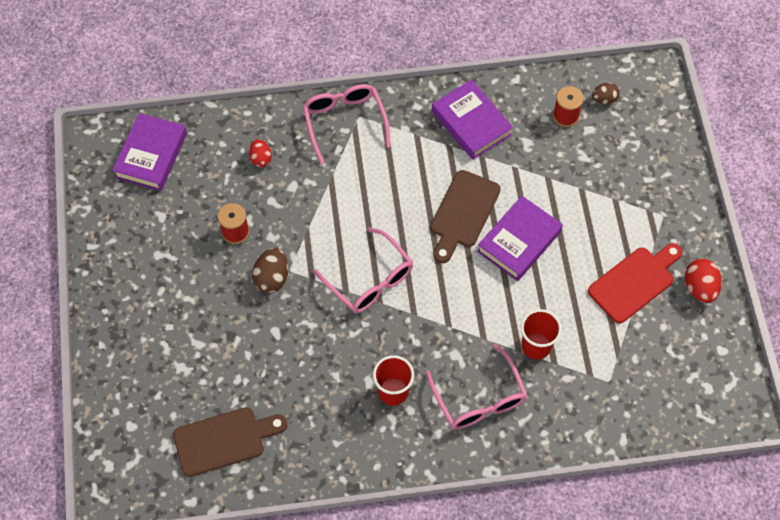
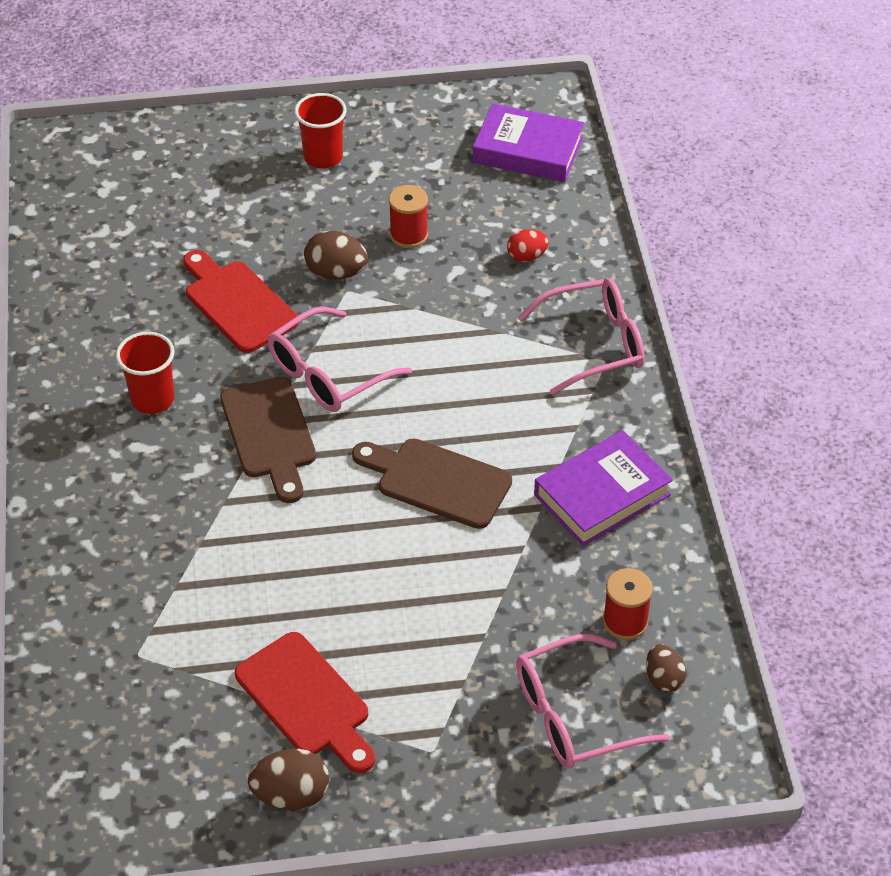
camera: 90 degrees right, 15 degrees down
(224, 440) = (106, 236): brown cutting board -> brown cutting board (270, 434)
(300, 342) = (237, 303): none -> red cutting board
(479, 398) = (129, 494): pink glasses -> pink glasses (573, 716)
(519, 241) = (386, 550): purple book -> none
(536, 346) = (206, 564): red cup -> red cup (323, 157)
(699, 288) = (291, 795): red egg -> brown egg

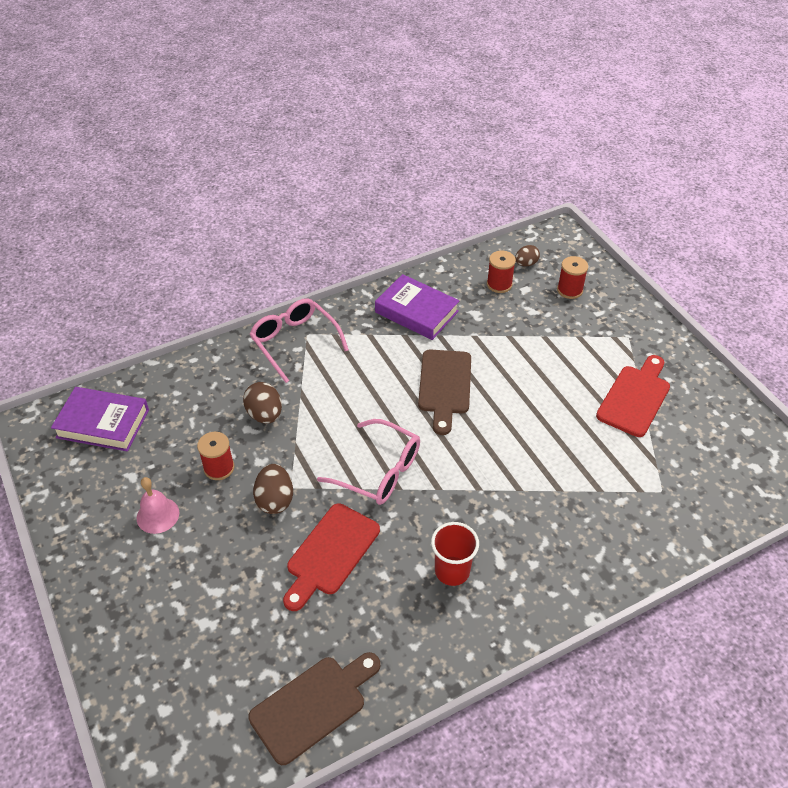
camera: 110 degrees left, 0 degrees up
(270, 434) = (449, 486): brown cutting board -> brown cutting board (313, 705)
(291, 795) = (695, 385): brown egg -> brown egg (265, 414)
(323, 157) = (138, 555): red cup -> none
(367, 177) = (158, 515): none -> pink bell
(527, 151) = (103, 423): purple book -> purple book turned 75 degrees counterclockwise
(527, 256) = (222, 395): red egg -> none
(573, 716) = (569, 290): pink glasses -> red spool

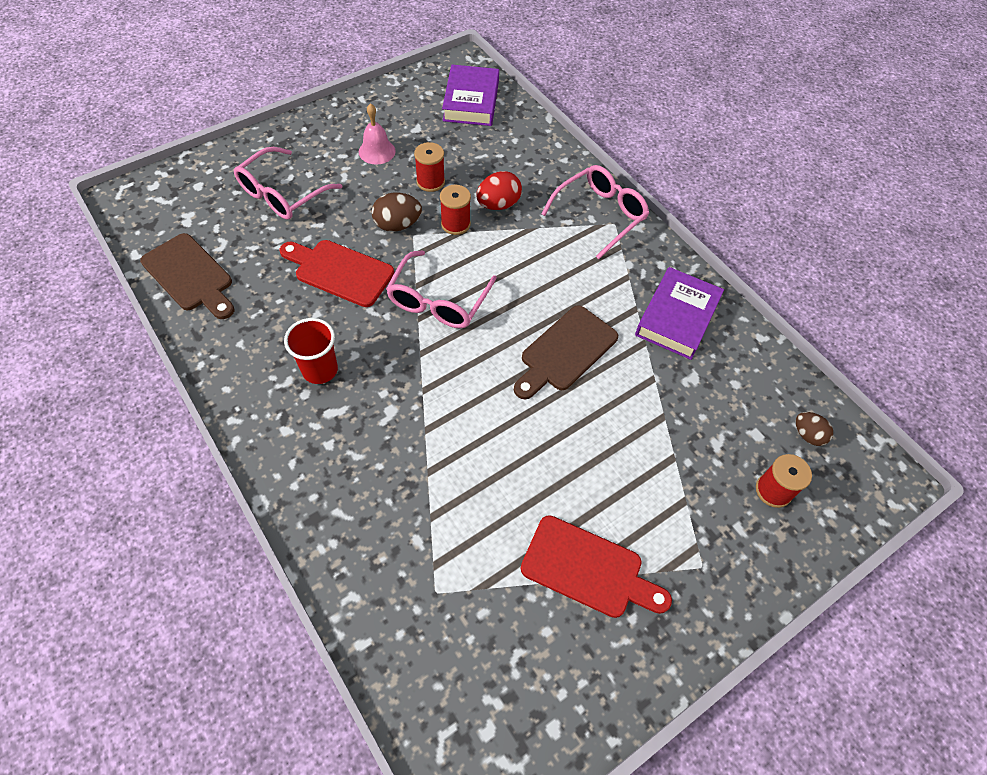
camera: 80 degrees right, 10 degrees up
(203, 611) = (282, 194): none -> pink glasses
(265, 414) = (498, 204): brown egg -> red egg
(444, 386) = (565, 351): brown cutting board -> brown cutting board turned 45 degrees counterclockwise
(499, 284) = (755, 403): red spool -> red spool (455, 224)

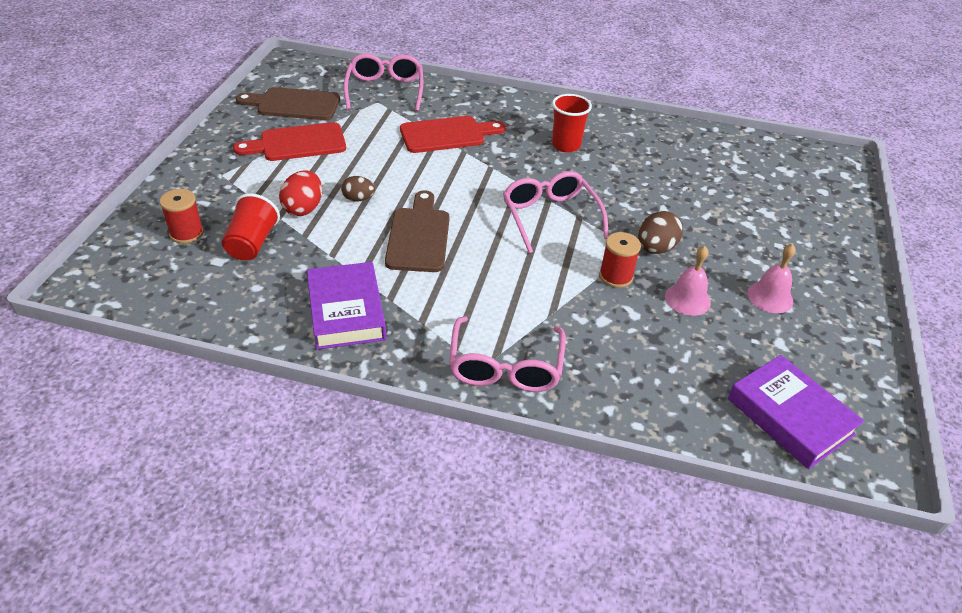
camera: 140 degrees right, 15 degrees down
(190, 275) = (719, 145): brown cutting board -> brown cutting board (294, 104)
(282, 194) = (766, 219): pink glasses -> pink glasses (385, 90)
(340, 271) = (641, 196): red cutting board -> red cutting board (447, 135)
(430, 182) = (687, 299): red spool -> pink bell
(498, 204) = (606, 316): red egg -> red egg (303, 208)
(716, 436) = (252, 243): none -> red cup
(807, 435) = (170, 282): brown egg -> brown egg (358, 199)

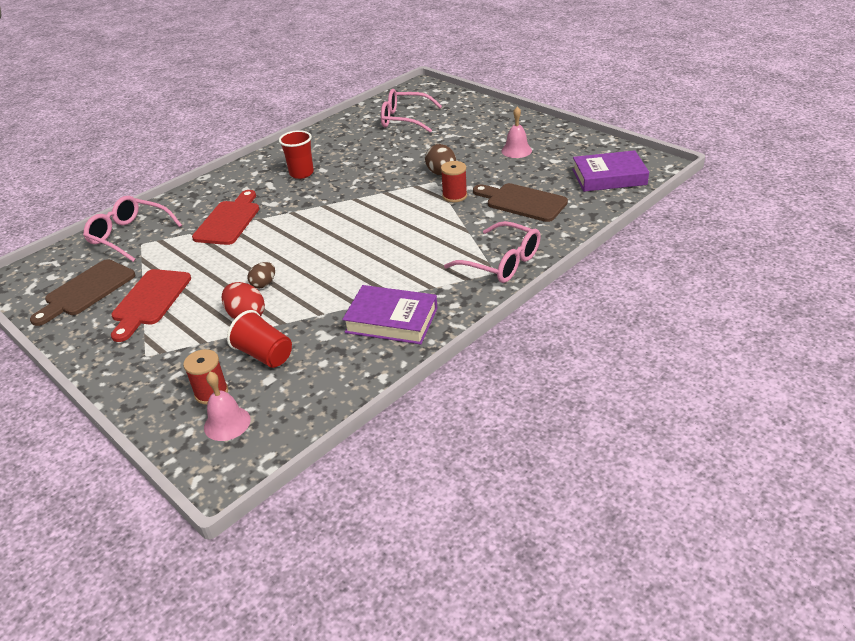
camera: 55 degrees left, 5 degrees down
(419, 236) = (338, 265): brown cutting board -> brown cutting board (522, 202)
(550, 217) = (372, 203): pink glasses -> pink glasses (404, 119)
(687, 299) = (496, 177): pink bell -> pink bell (227, 423)

